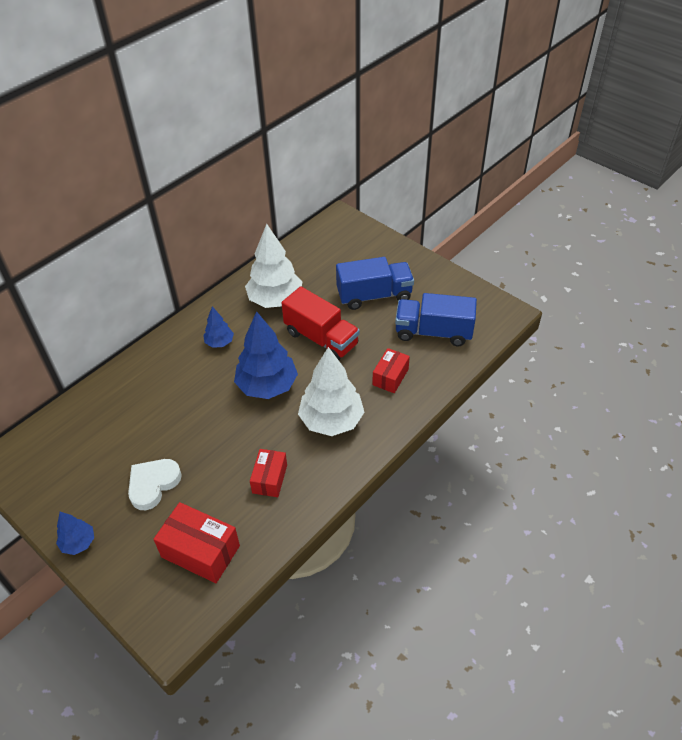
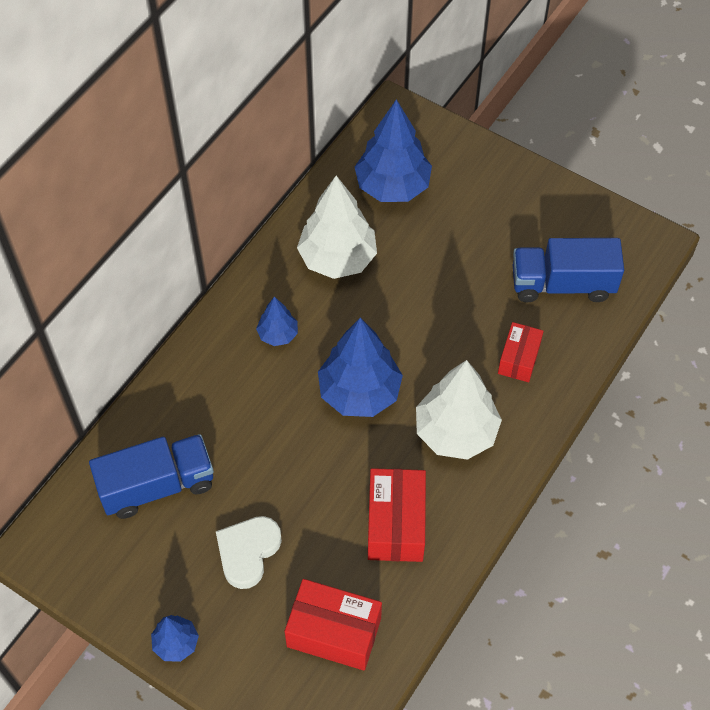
camera: 10 degrees left, 10 degrees up
(269, 479) = (395, 524): red box -> red box, size x1.58
(321, 338) = (414, 312): red truck -> none
(326, 260) = (392, 186): none -> blue tree
(374, 295) = (472, 236): blue truck -> blue truck (157, 486)

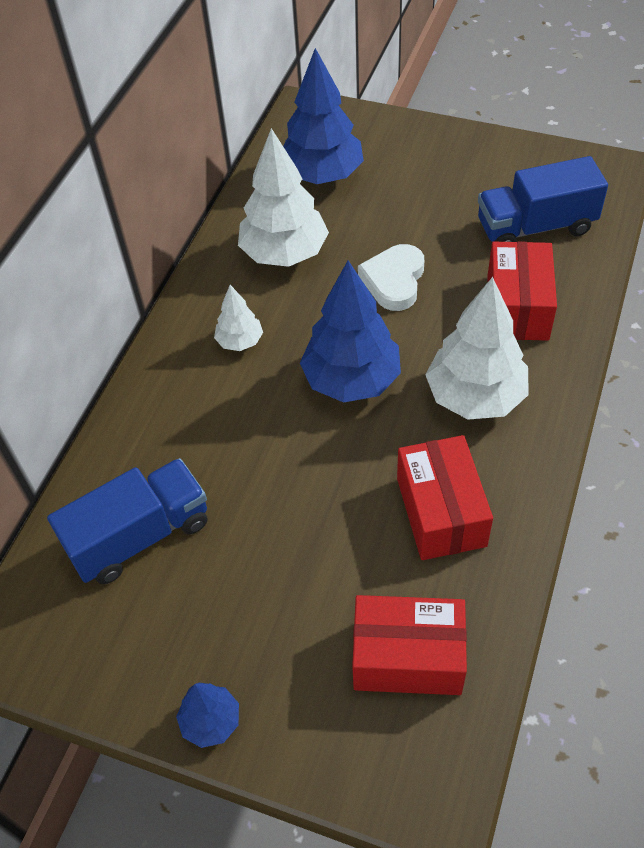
camera: 10 degrees left, 5 degrees down
(248, 552) = (272, 586): white heart -> white heart (394, 281)
(278, 334) = (240, 341): blue tree -> white tree
(519, 359) = (517, 307): red box -> red box, size x1.58

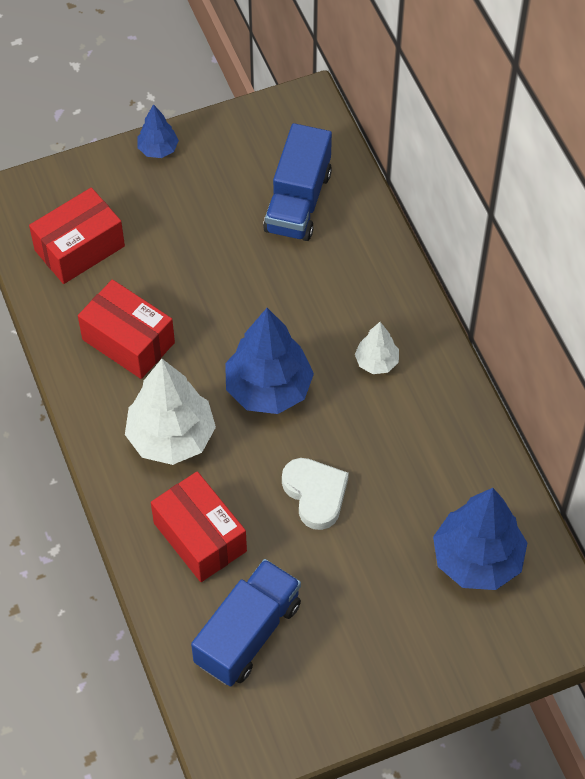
camera: 135 degrees right, 5 degrees up
(284, 253) = (424, 457): white tree -> none

